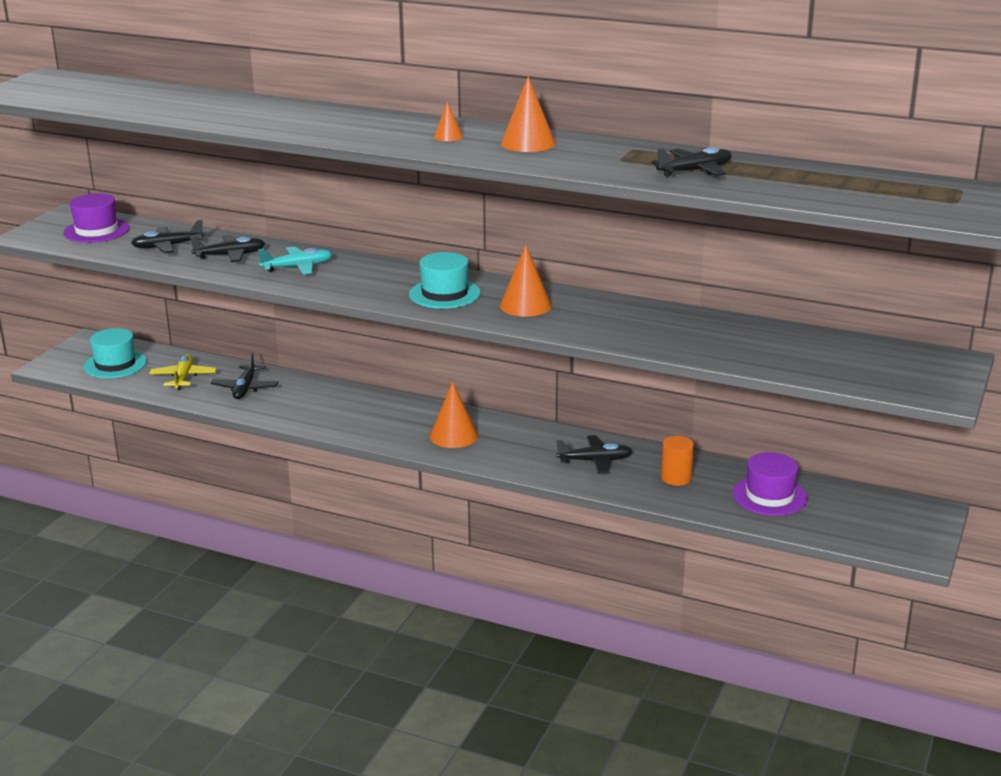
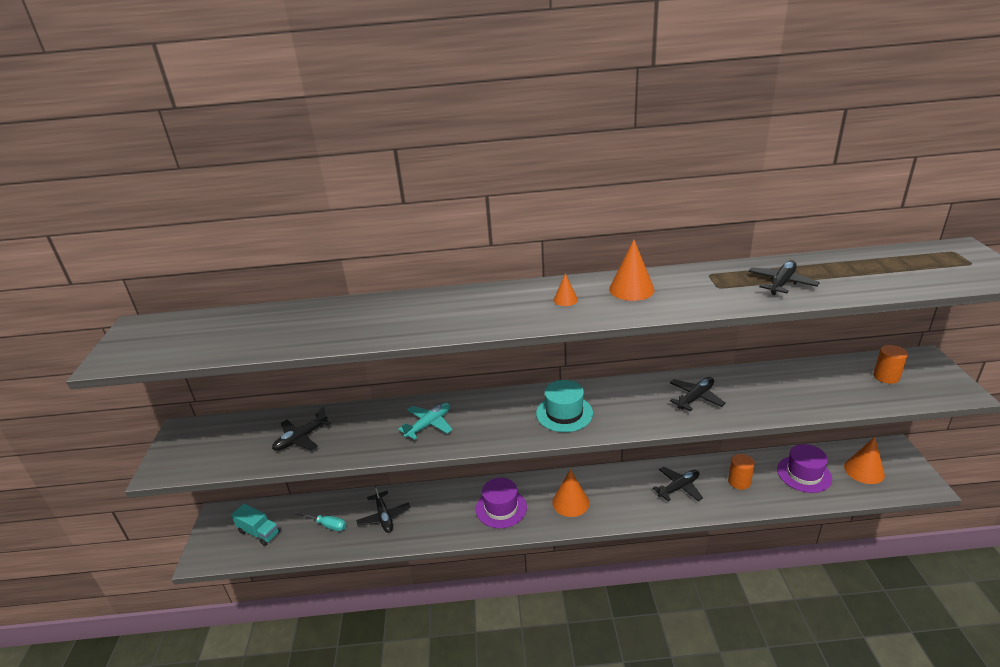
camera: 25 degrees left, 5 degrees up
(96, 230) = (222, 441): purple hat -> purple hat (501, 508)
(115, 364) = (259, 532): turquoise hat -> turquoise truck
(183, 378) = (326, 525): yellow plane -> turquoise screwdriver
(230, 255) = (363, 430): black plane -> black plane (695, 398)
(525, 305) = (630, 404): orange cone -> orange cone (864, 470)
(870, 360) = (886, 377): none -> orange cylinder

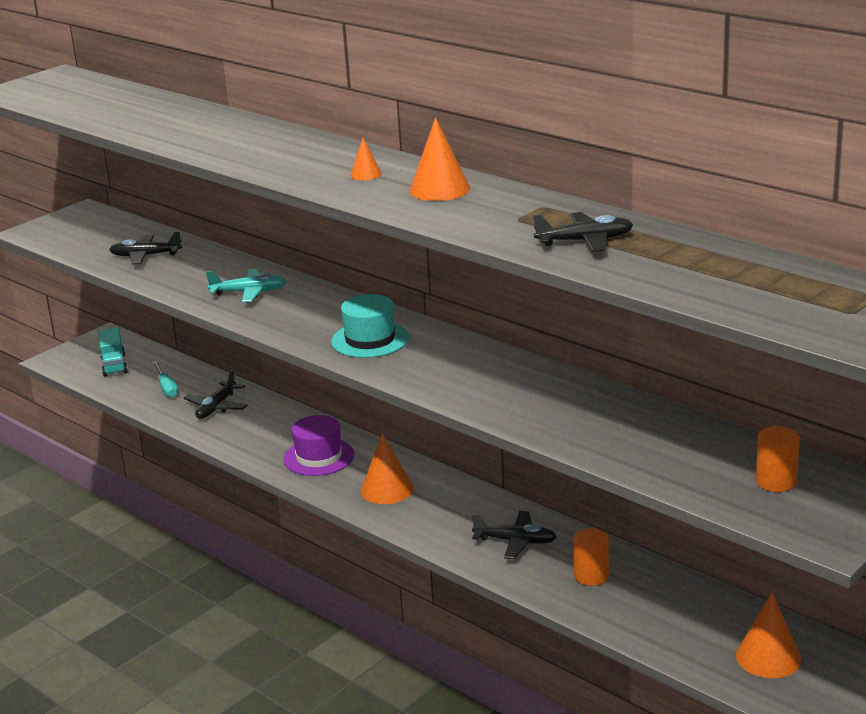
camera: 45 degrees right, 5 degrees down
(695, 398) = (516, 390): black plane -> none
(804, 474) = (683, 615): purple hat -> none

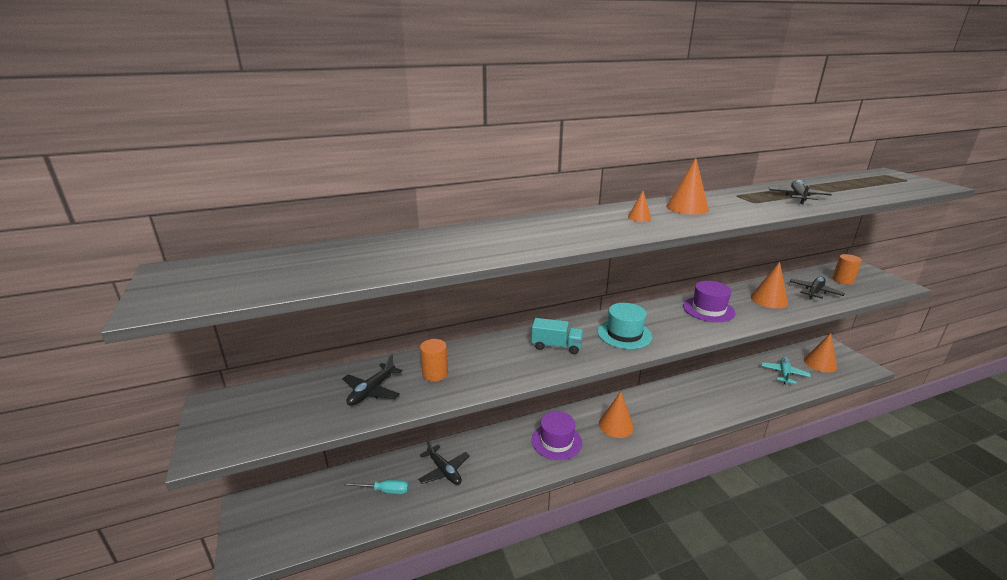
camera: 65 degrees left, 0 degrees up
(114, 365) = (307, 514): turquoise truck -> turquoise truck (556, 346)
(249, 292) = (503, 359): turquoise plane -> turquoise plane (784, 374)
(504, 380) = (708, 309): none -> purple hat
(515, 541) = (697, 398): black plane -> black plane (814, 292)
(591, 576) = (739, 386): orange cylinder -> orange cylinder (435, 374)
(596, 421) = (769, 300): none -> orange cone

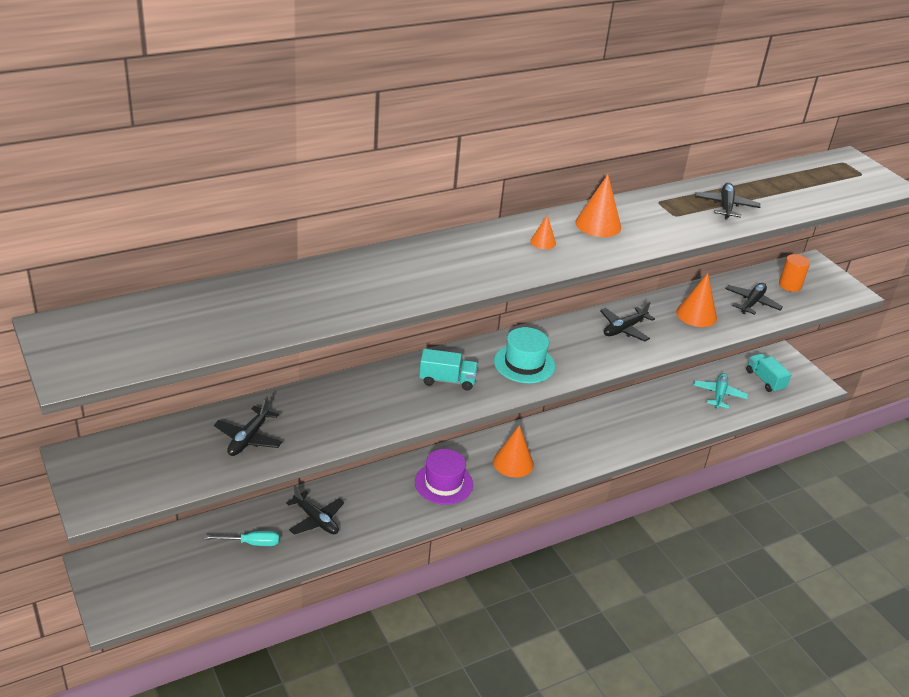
camera: 10 degrees left, 10 degrees up
(435, 374) = (314, 417): orange cylinder -> none
(708, 309) = (624, 329): purple hat -> black plane
(820, 363) = (765, 380): orange cone -> turquoise truck

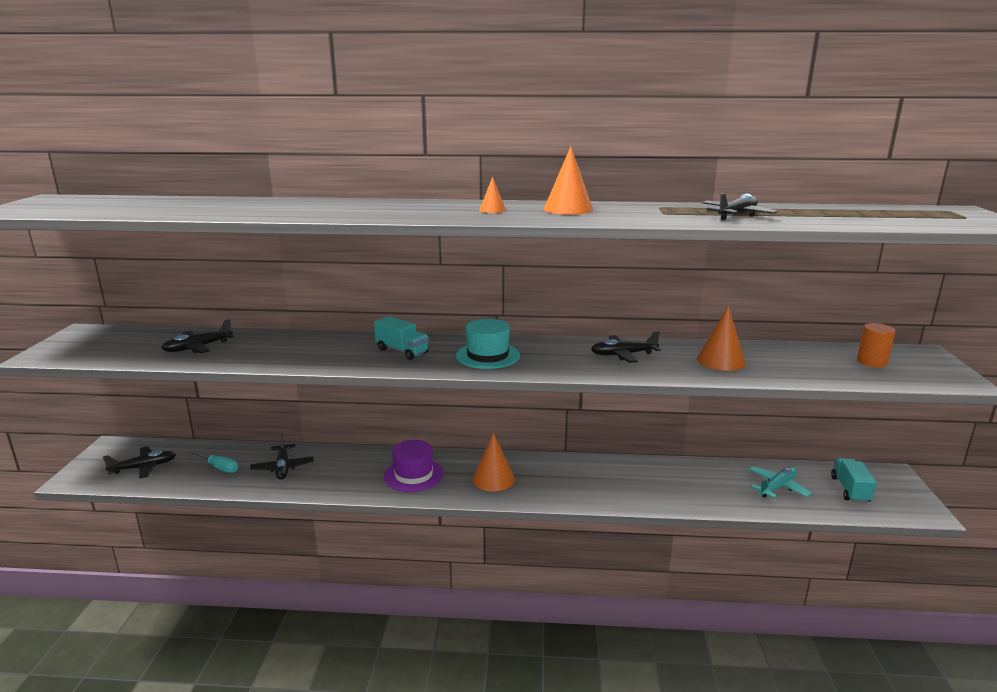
camera: 35 degrees right, 15 degrees down
(752, 303) = (803, 365): black plane -> black plane (143, 467)

